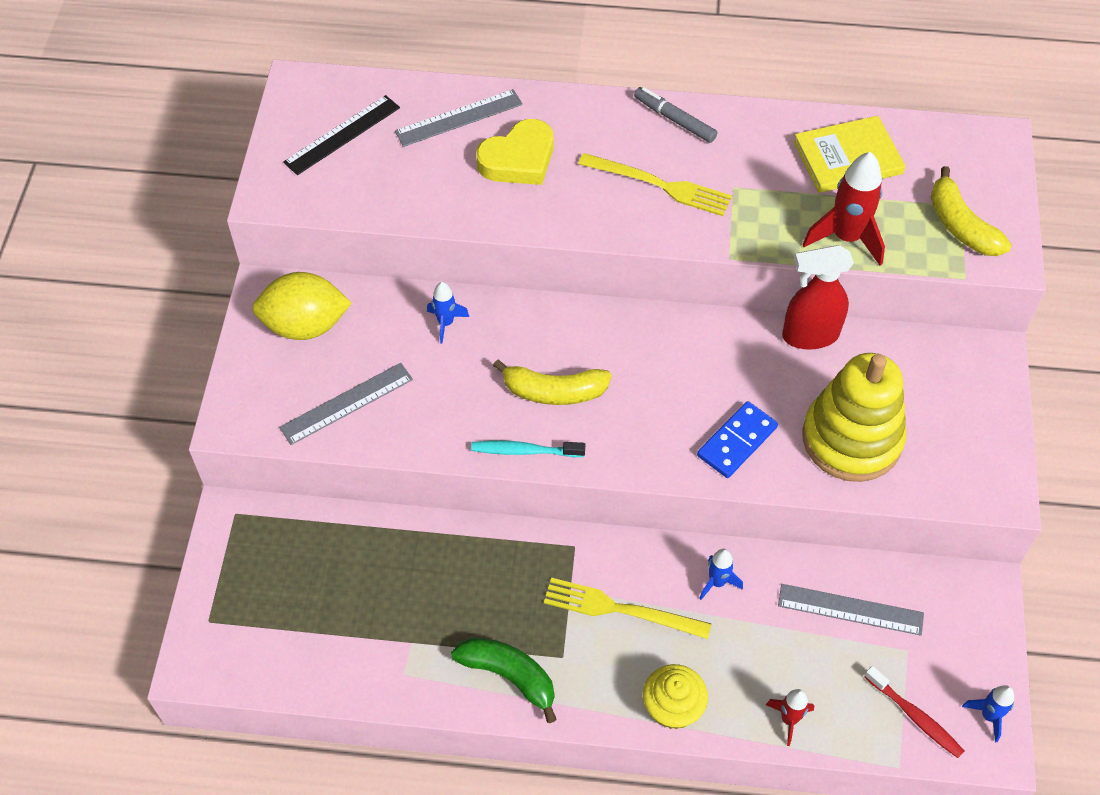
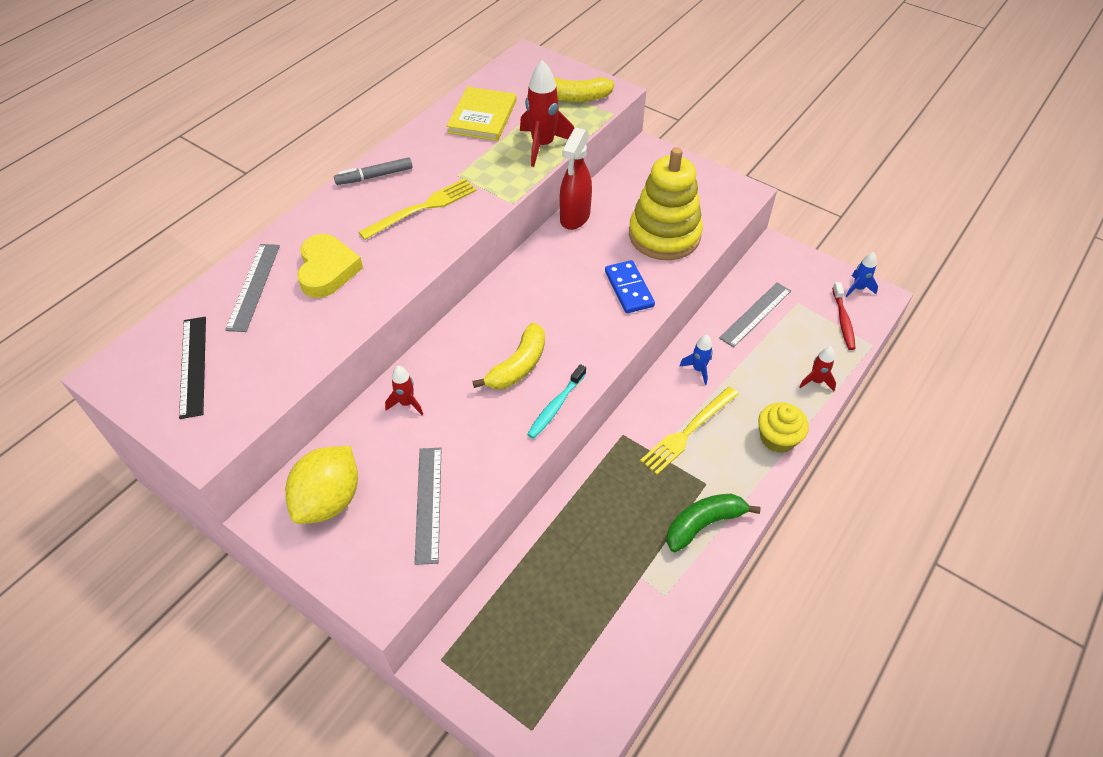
camera: 60 degrees left, 5 degrees down
(446, 323) = (406, 403): blue rocket -> red rocket
(915, 717) = (843, 320): red toothbrush -> red toothbrush turned 105 degrees clockwise

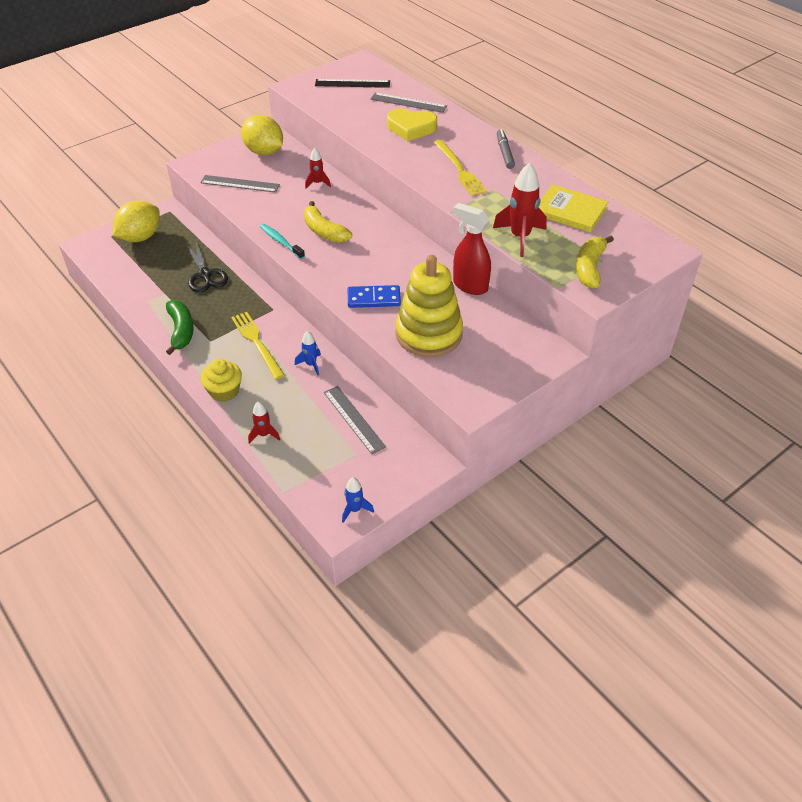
camera: 105 degrees right, 5 degrees down
(522, 675) = (140, 237): none -> yellow lemon
(584, 539) = (205, 275): none -> black scissors
(843, 320) = (320, 480): red toothbrush -> none

